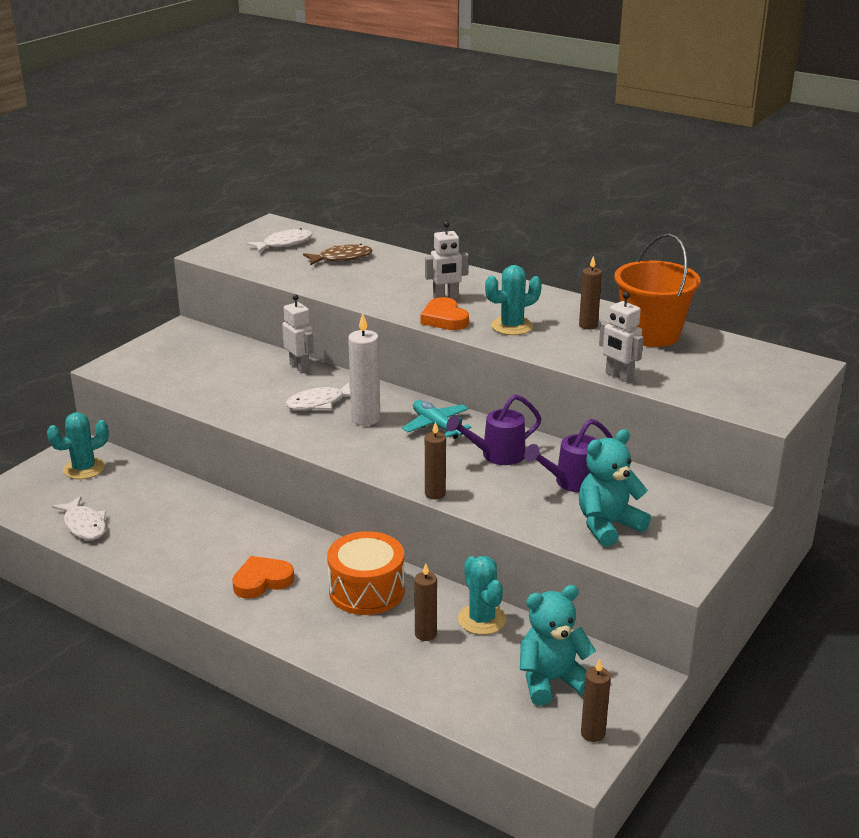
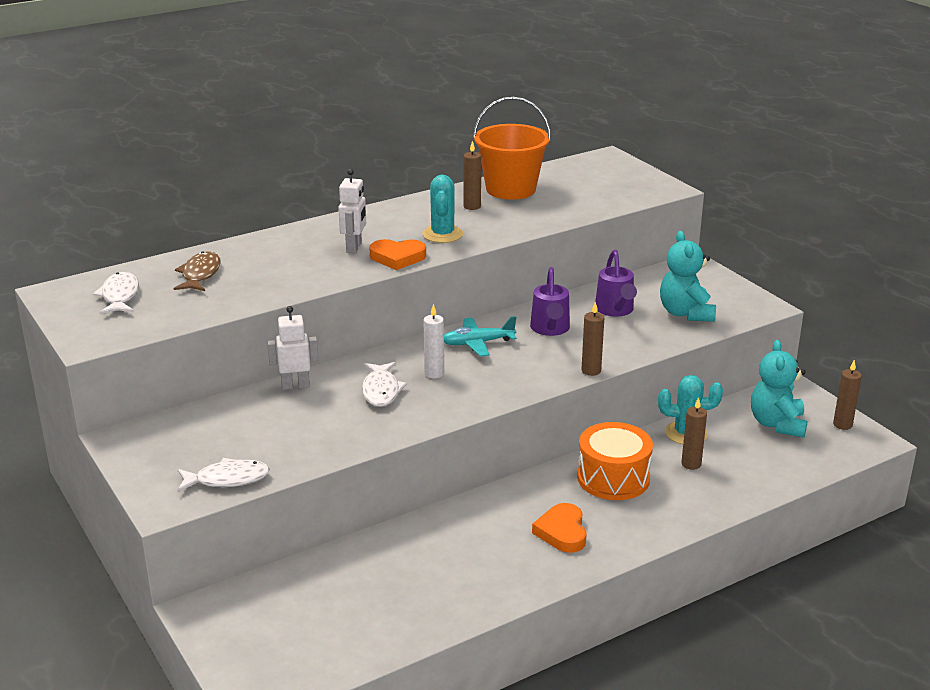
camera: 65 degrees left, 0 degrees up
(84, 469) = (253, 614): turquoise cactus -> none
(84, 525) = (377, 632): white fish -> white fish (227, 479)
(365, 418) = (434, 373): white candle -> white candle, size x0.65
(618, 376) = (570, 218): white robot -> none

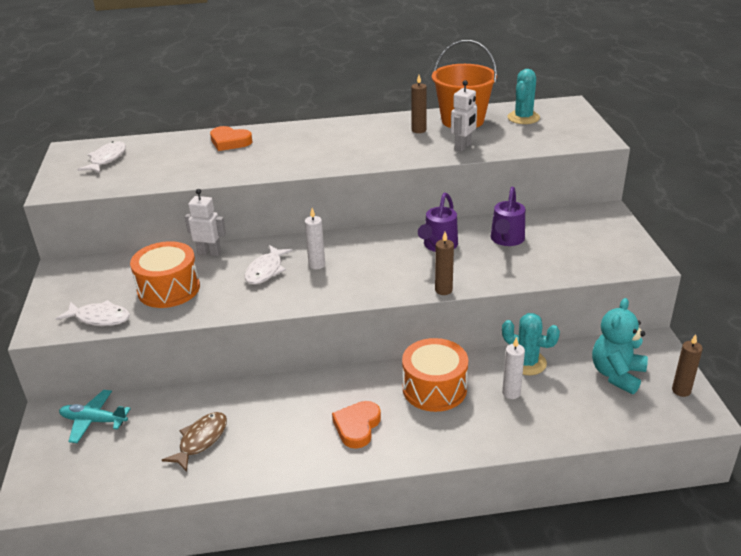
camera: 25 degrees right, 5 degrees up
(200, 274) = (173, 152): brown fish -> brown fish (201, 440)
(283, 432) = (169, 289): none -> orange drum
(354, 247) = (299, 149): white robot -> white robot (463, 147)
(397, 257) = (323, 163): orange heart -> orange heart (230, 142)
(442, 234) = (375, 150): turquoise cactus -> turquoise cactus (523, 118)
(477, 343) = (371, 246): turquoise plane -> turquoise plane (94, 421)
(686, 313) = (567, 255): turquoise teddy bear -> none
(691, 464) = (511, 393): brown candle -> white candle

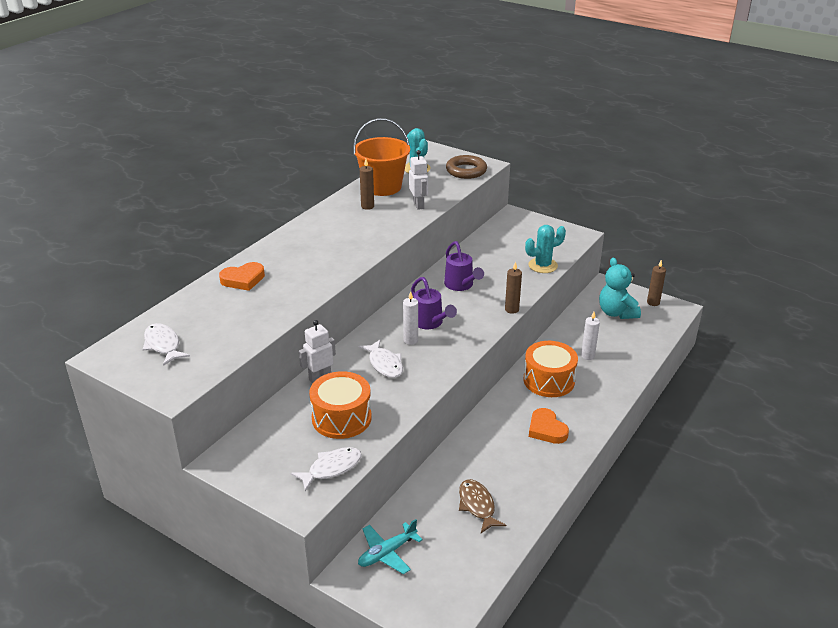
camera: 50 degrees left, 0 degrees up
(506, 240) = (491, 260): purple watering can -> purple watering can (430, 323)
(527, 363) = (568, 335): turquoise cactus -> turquoise cactus (543, 265)
(567, 137) = (466, 171): none -> brown ring

